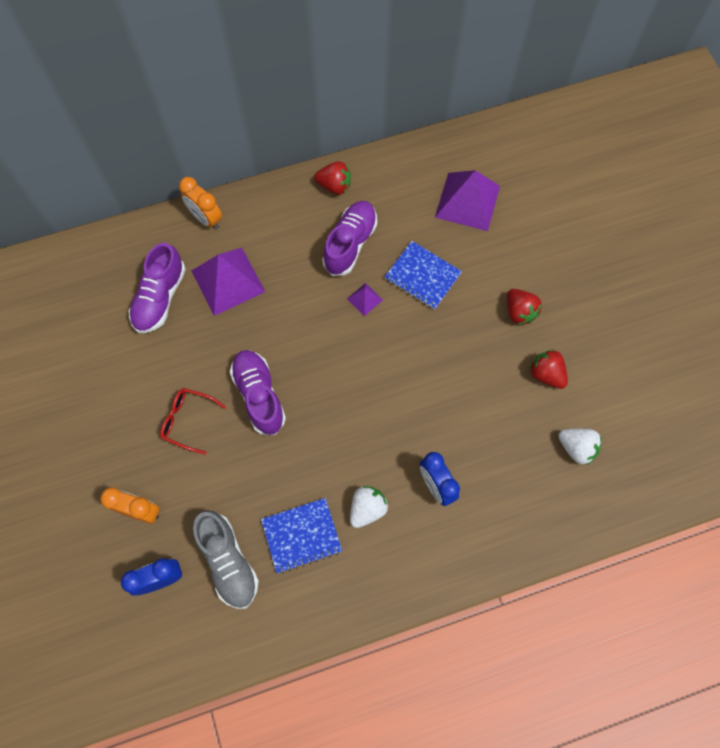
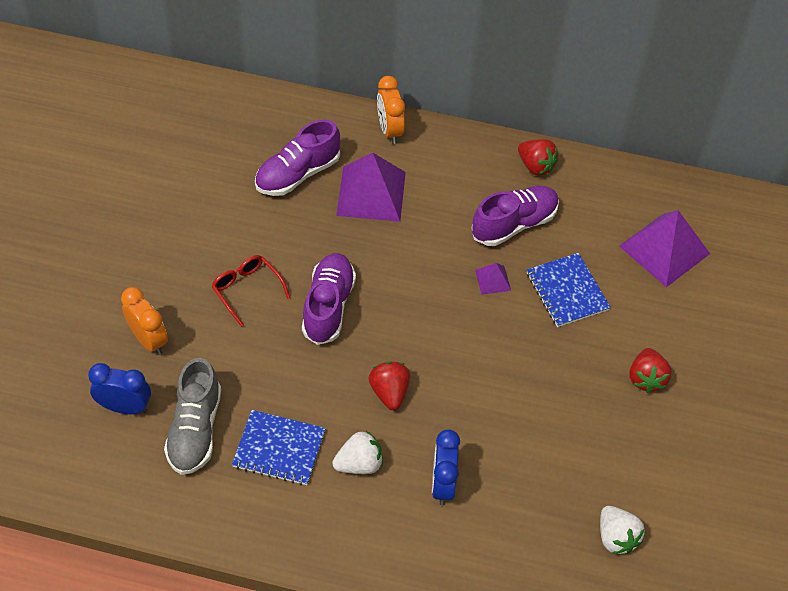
camera: 30 degrees right, 15 degrees down
(546, 374) = (633, 451): red strawberry -> red strawberry (389, 392)

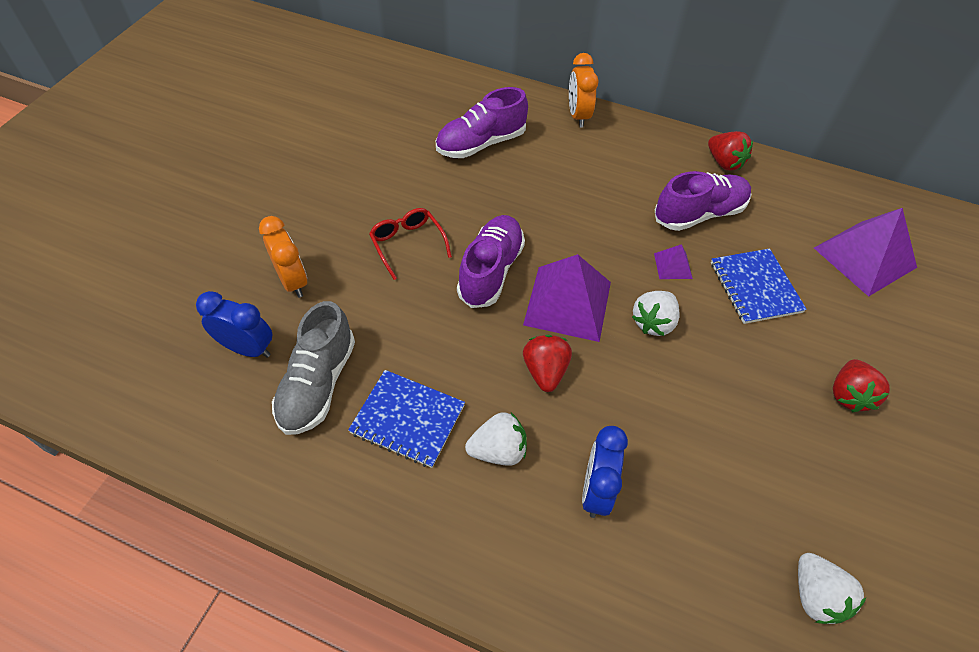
camera: 10 degrees right, 0 degrees up
(371, 193) = (552, 169): purple pyramid -> purple pyramid (567, 303)
(479, 336) = (653, 322): none -> white strawberry

